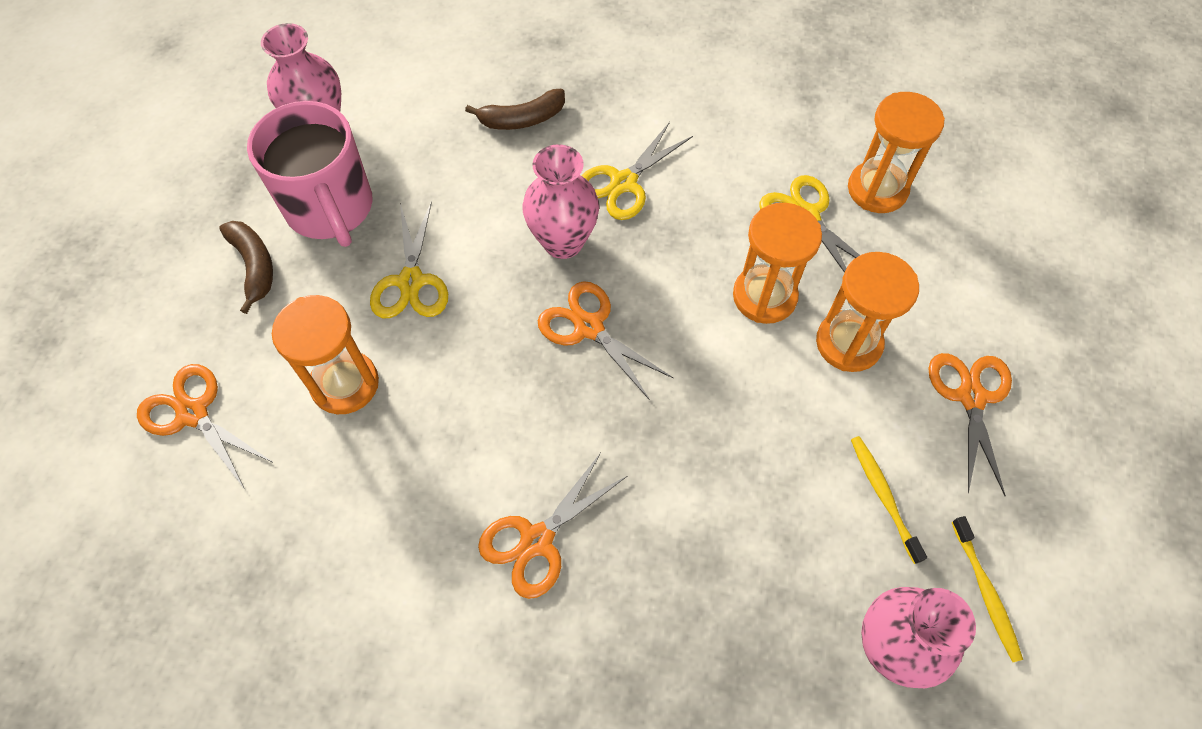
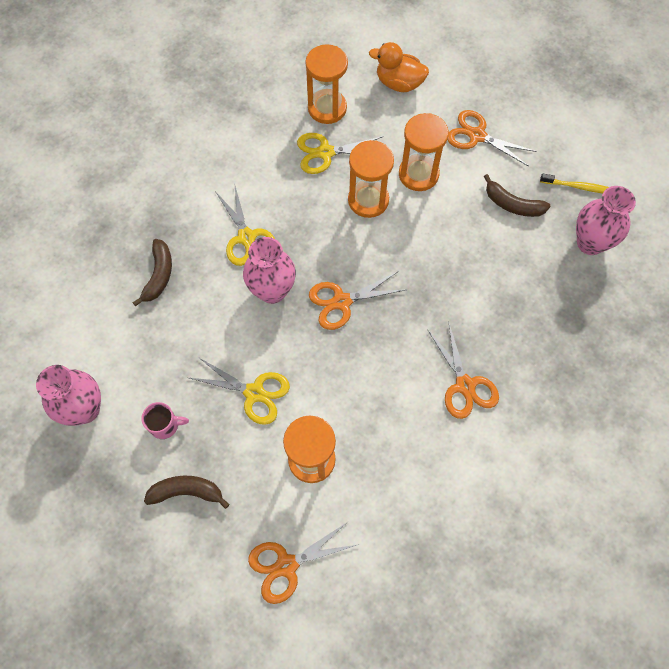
camera: 65 degrees left, 5 degrees up
(330, 209) = (165, 425): pink mug -> pink mug, size x0.43
(883, 495) = (512, 204): yellow toothbrush -> brown banana
(984, 258) = (399, 83): none -> orange duck

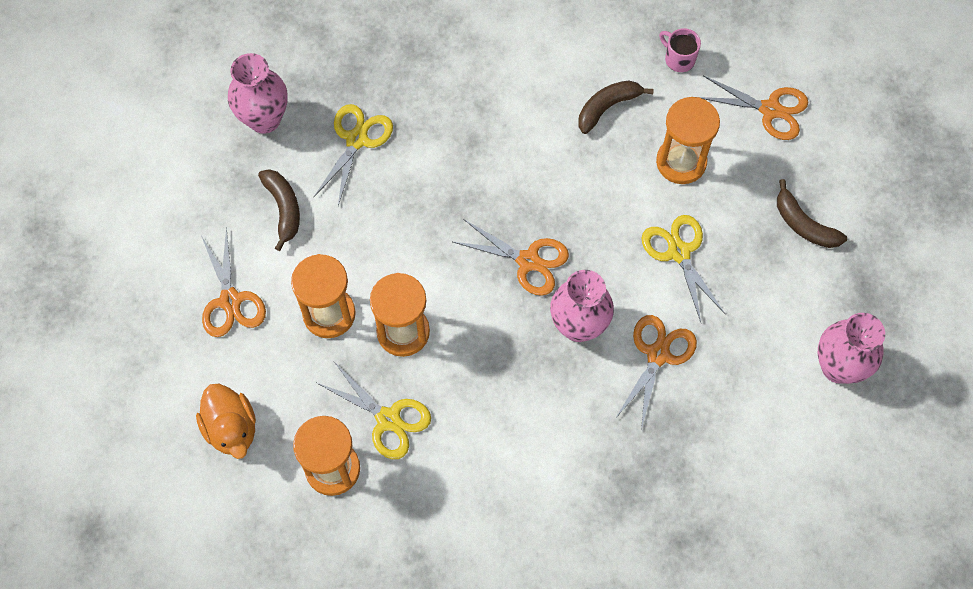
camera: 135 degrees left, 0 degrees up
(159, 275) = (669, 437): brown banana -> brown banana (607, 107)
(165, 425) = (778, 292): pink mug -> pink mug (679, 59)
(246, 237) = (552, 400): yellow scissors -> yellow scissors (356, 139)
(465, 385) = (502, 108): orange scissors -> orange scissors (658, 354)
(580, 187) = (208, 169): yellow toothbrush -> none

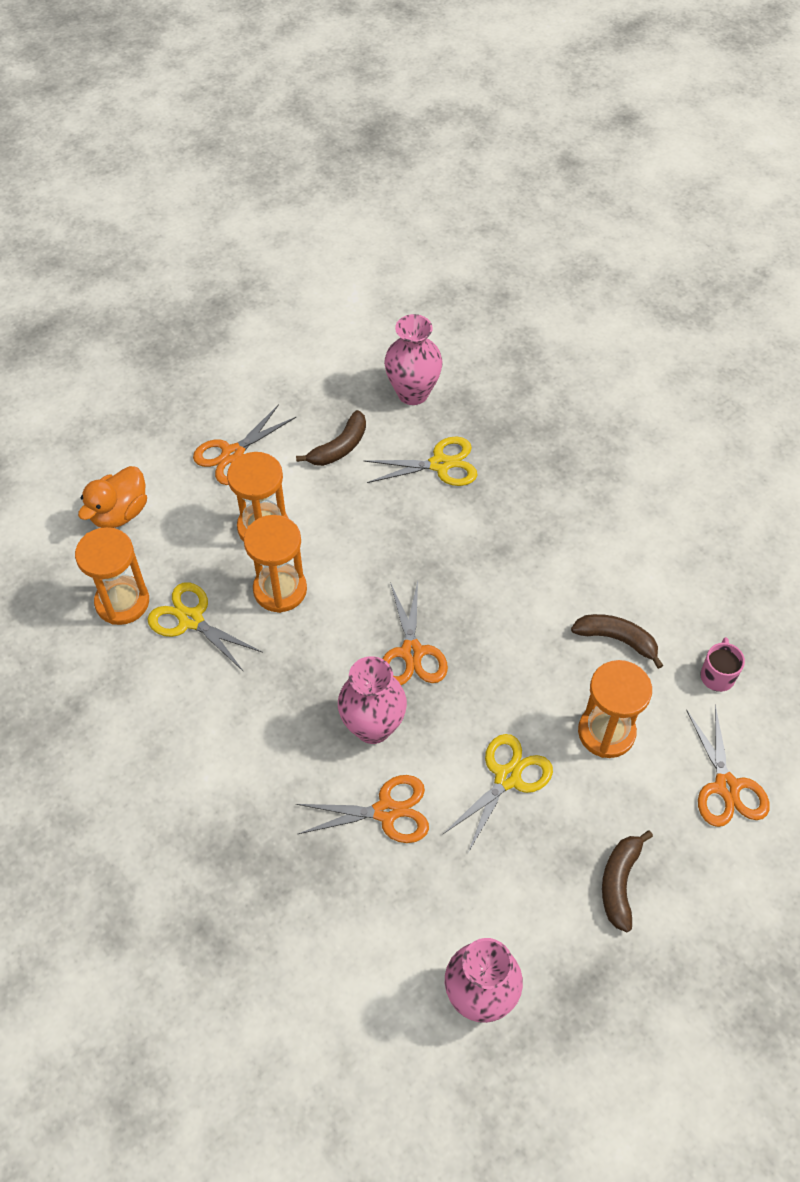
camera: 60 degrees right, 10 degrees down
(388, 419) = (191, 620): yellow scissors -> yellow scissors turned 120 degrees clockwise

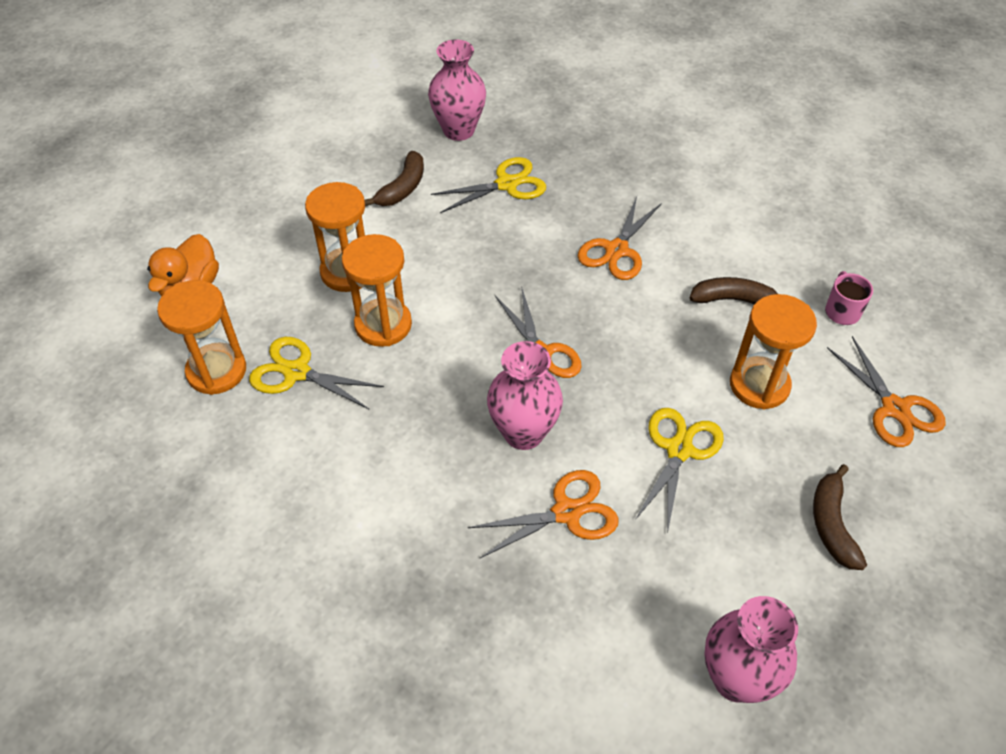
camera: 15 degrees left, 5 degrees down
(233, 454) = (296, 213): orange scissors -> orange scissors (616, 250)

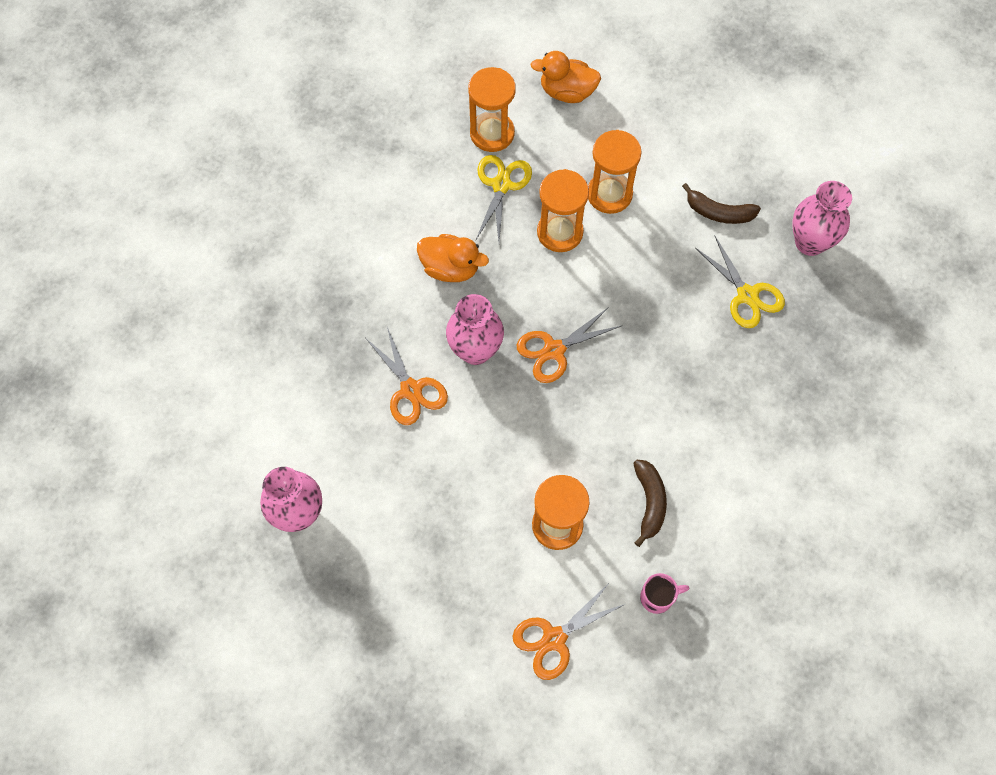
camera: 80 degrees right, 15 degrees up
(399, 443) = (450, 268): none -> orange duck
(616, 250) = (687, 398): orange scissors -> none
(679, 450) = (480, 465): yellow scissors -> none
(832, 524) = (431, 582): brown banana -> none

